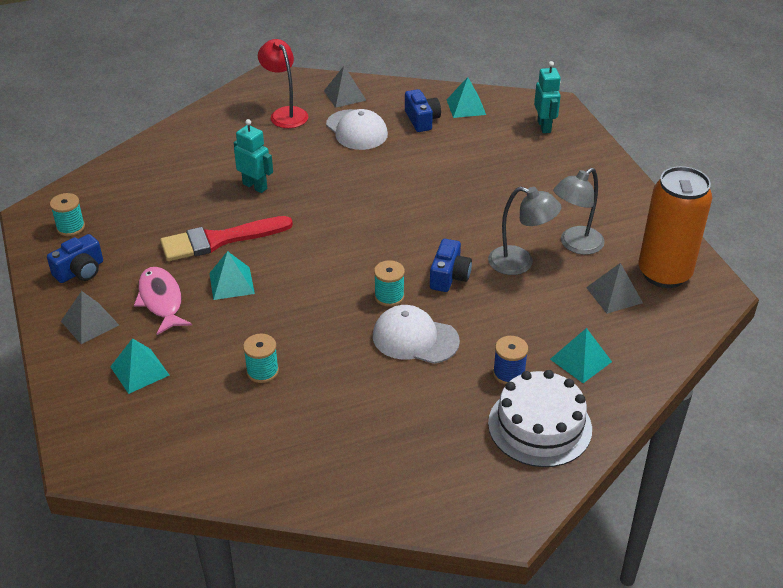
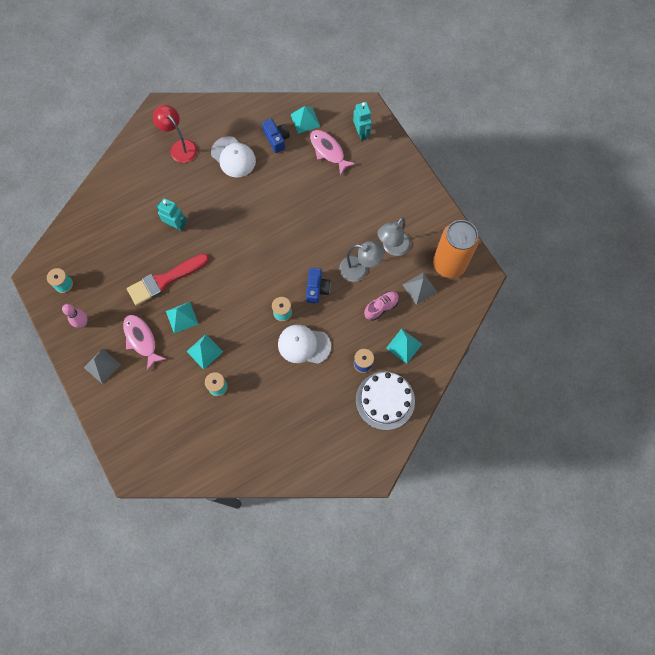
camera: 10 degrees left, 30 degrees up
(80, 271) = (82, 323): blue camera -> pink bowling pin
(139, 371) = (144, 399): turquoise pyramid -> turquoise pyramid (204, 351)
(345, 95) = (218, 120): grey pyramid -> none
(493, 138) = (328, 151): none -> pink fish
(548, 309) = (381, 307): none -> pink shoe

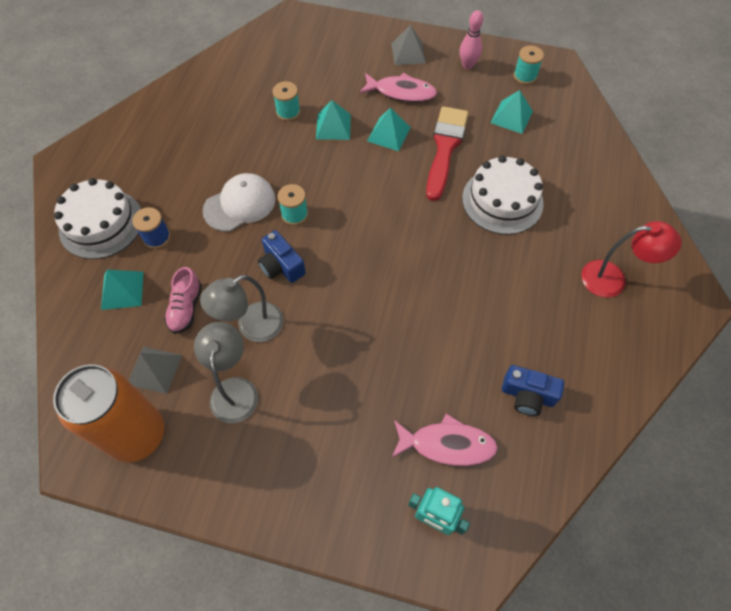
camera: 135 degrees right, 10 degrees down
(176, 225) = (502, 200): turquoise robot -> white cake
(233, 157) = (544, 323): white cap -> none
(305, 120) = (527, 460): turquoise pyramid -> turquoise pyramid (511, 117)

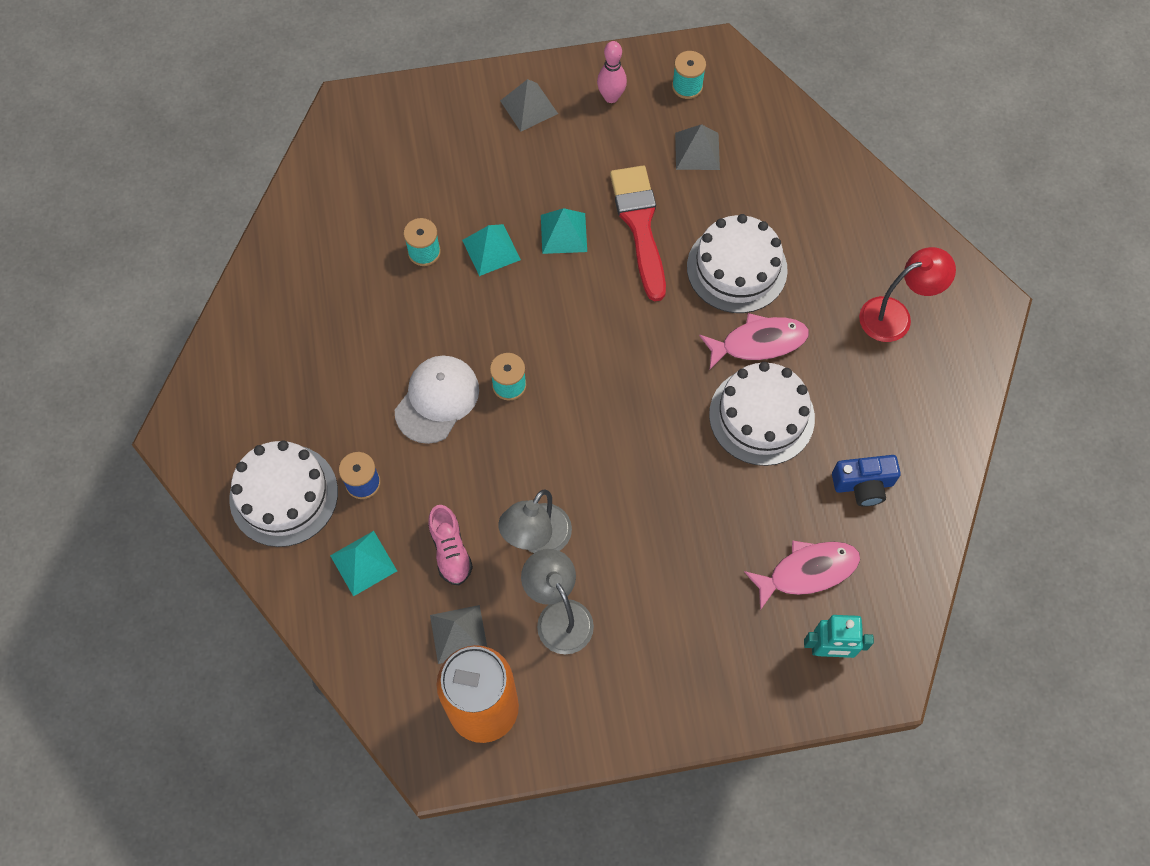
camera: 25 degrees left, 5 degrees up
(281, 266) = (530, 454): blue camera -> none
(401, 92) = (549, 168): pink fish -> pink fish (758, 342)
(469, 309) = (761, 416): none -> white cake
(511, 117) = (697, 151): turquoise pyramid -> grey pyramid

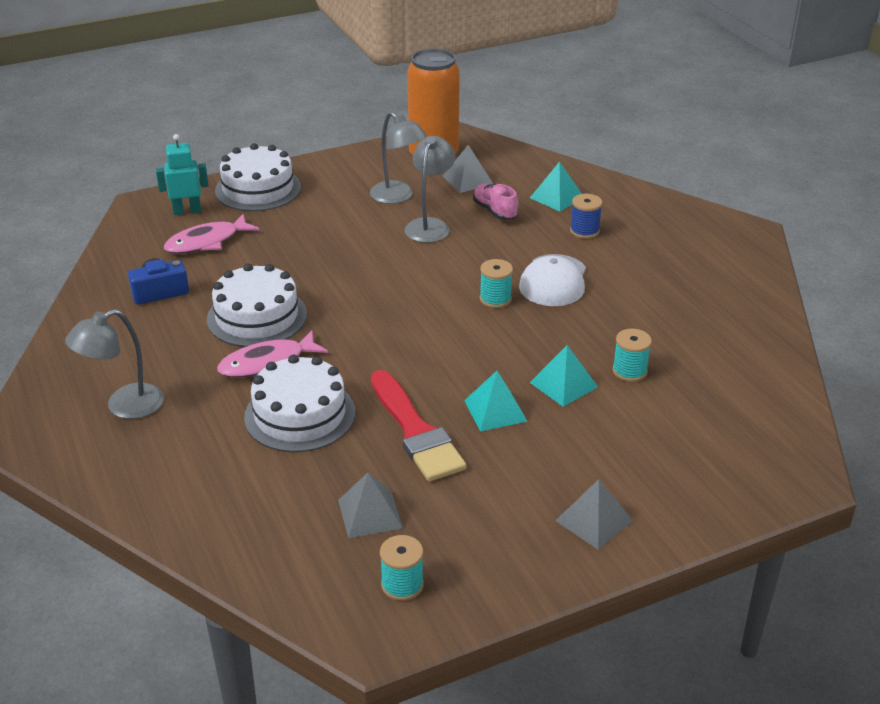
camera: 165 degrees right, 30 degrees down
(284, 495) = (641, 216): white cake -> white cake (258, 189)
(611, 97) = (497, 552): pink bowling pin -> none
(895, 315) = (124, 406): red lamp -> grey lamp

